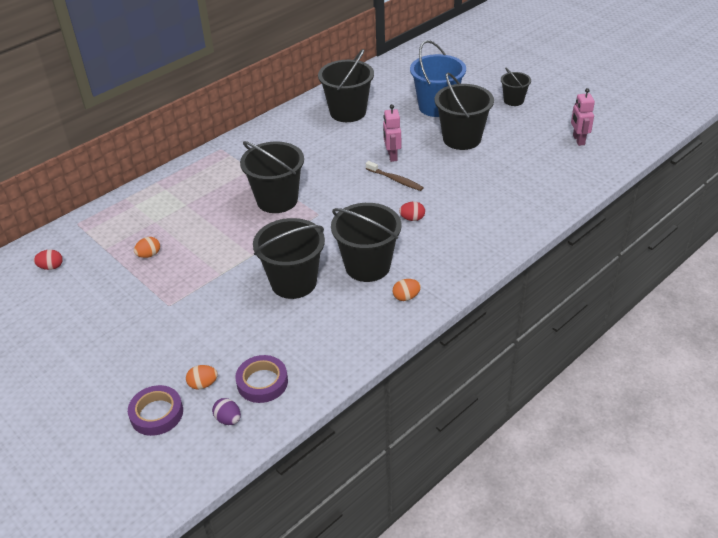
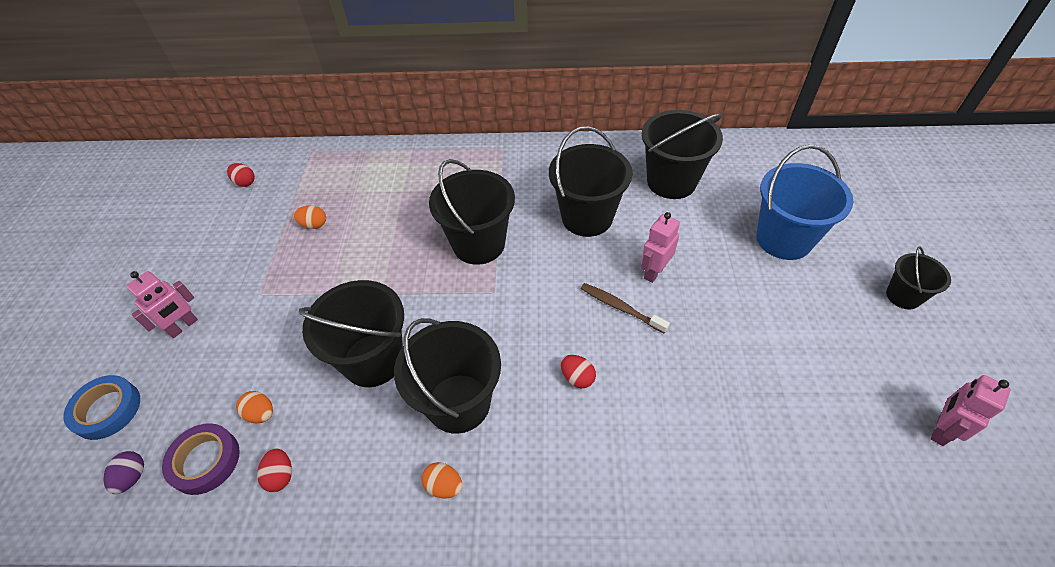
camera: 45 degrees right, 10 degrees up
(140, 351) = (183, 326): none -> pink robot
(156, 414) = (107, 410): purple tape -> blue tape
(203, 384) = (170, 412): orange egg -> orange egg (261, 414)
(316, 355) = (281, 475): none -> red egg
(395, 180) = (620, 308): brown toothbrush -> brown toothbrush turned 135 degrees clockwise
(461, 139) = (765, 306): black bucket -> black bucket (587, 217)

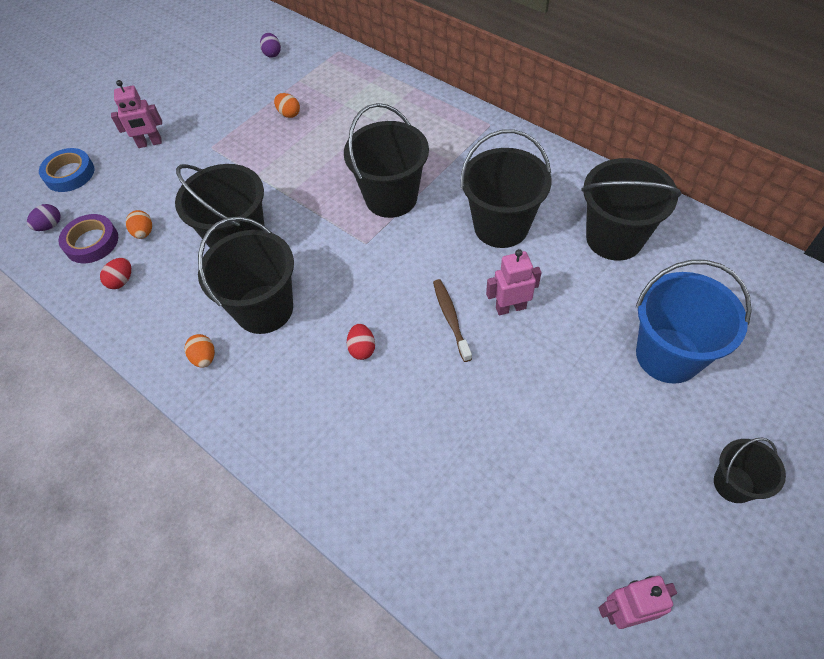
camera: 40 degrees right, 5 degrees up
(245, 182) = (272, 54): red egg -> purple egg

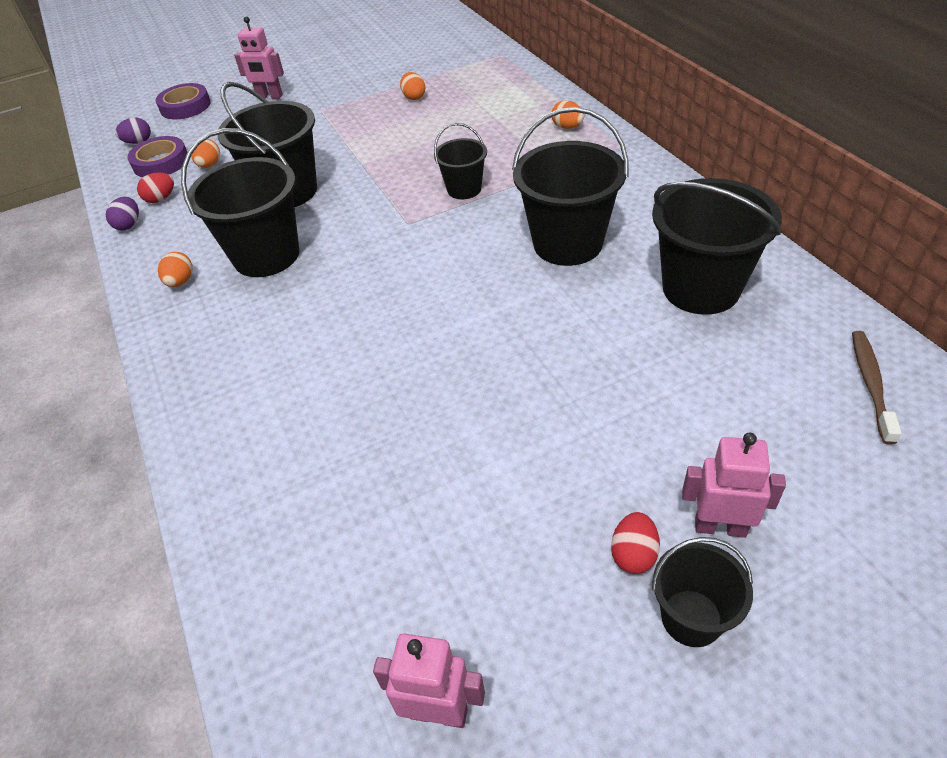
camera: 25 degrees right, 10 degrees down
(69, 174) = (185, 106): blue tape -> purple tape
(272, 54) = (434, 46): purple egg -> purple egg (129, 225)
(362, 349) = (334, 318): red egg -> red egg (633, 554)
(391, 198) = (464, 189): black bucket -> black bucket, size x0.55
(438, 116) = (567, 127): none -> orange egg
(451, 318) = (448, 317): brown toothbrush -> brown toothbrush (870, 384)
(510, 307) = (524, 325): pink robot -> pink robot (720, 527)
(668, 355) = (692, 433): blue bucket -> none

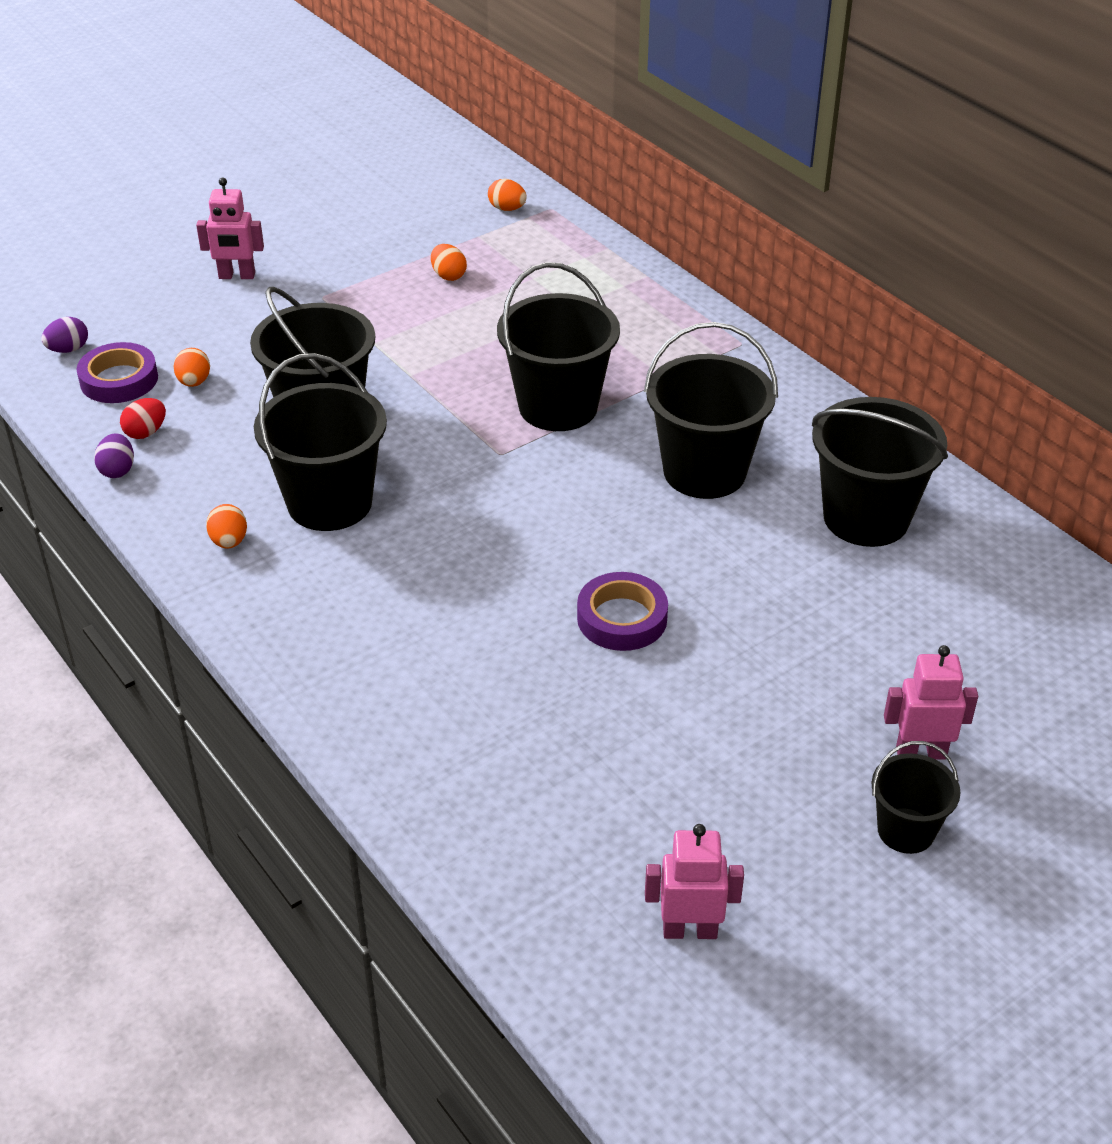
camera: 15 degrees left, 5 degrees down
(185, 106) = (113, 292): purple tape -> purple tape (622, 618)
(464, 189) = (558, 407): black bucket -> black bucket, size x1.82
(567, 127) = (668, 318): orange egg -> orange egg (507, 209)
(633, 554) = (842, 784): red egg -> none
(870, 384) = (1051, 608): brown toothbrush -> none

